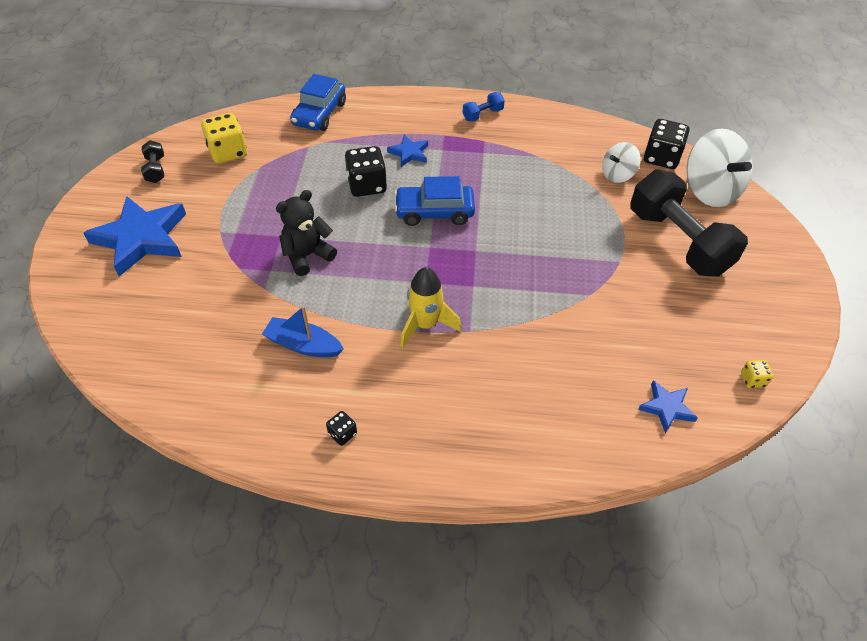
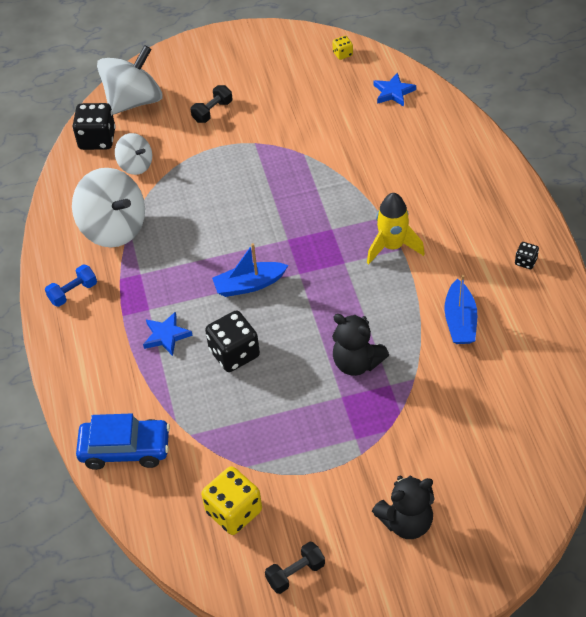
camera: 105 degrees left, 0 degrees up
(141, 238) = (406, 522): blue star -> black teddy bear
(434, 212) = (249, 285): blue car -> blue boat
(482, 115) = (73, 292): blue dumbbell -> blue dumbbell turned 75 degrees counterclockwise
(543, 147) = (114, 228): none -> white spinning top
(678, 241) = (212, 111): black dumbbell -> black dumbbell, size x0.42

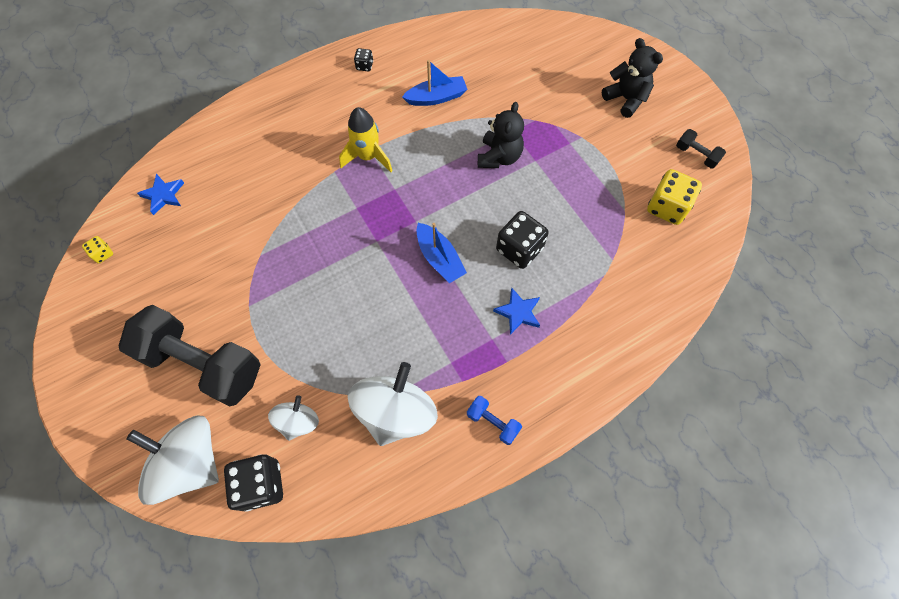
camera: 110 degrees left, 15 degrees up
(125, 449) = (647, 306): blue car -> none
(212, 111) = (203, 363): black dumbbell -> black dumbbell, size x2.39

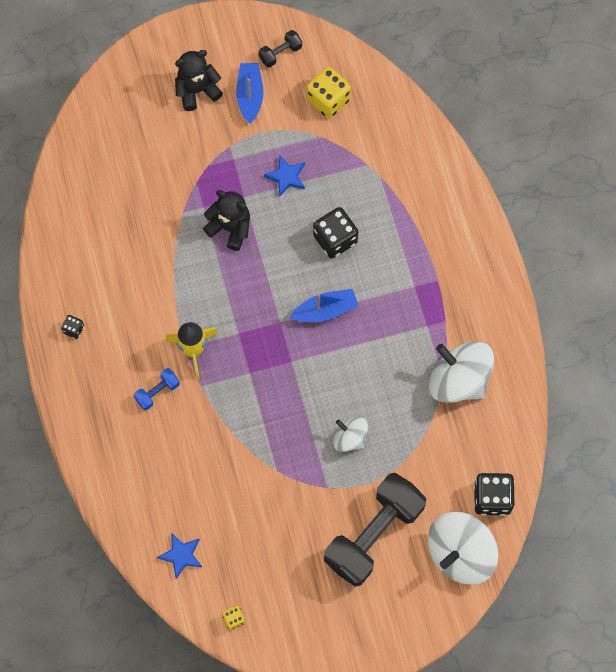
camera: 75 degrees left, 5 degrees up
(298, 422) = (447, 460): white spinning top -> white spinning top (350, 438)
(436, 97) = (139, 267): blue boat -> blue boat (250, 96)
(493, 422) = (486, 306): blue dumbbell -> blue dumbbell (157, 392)
(518, 312) = (396, 258): blue star -> blue star (286, 177)

